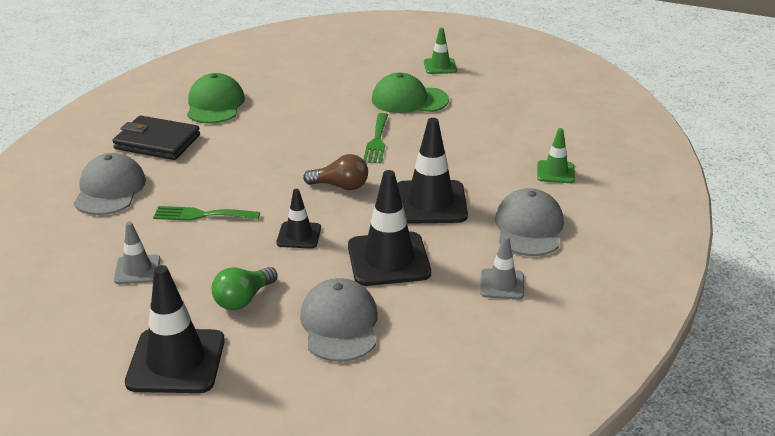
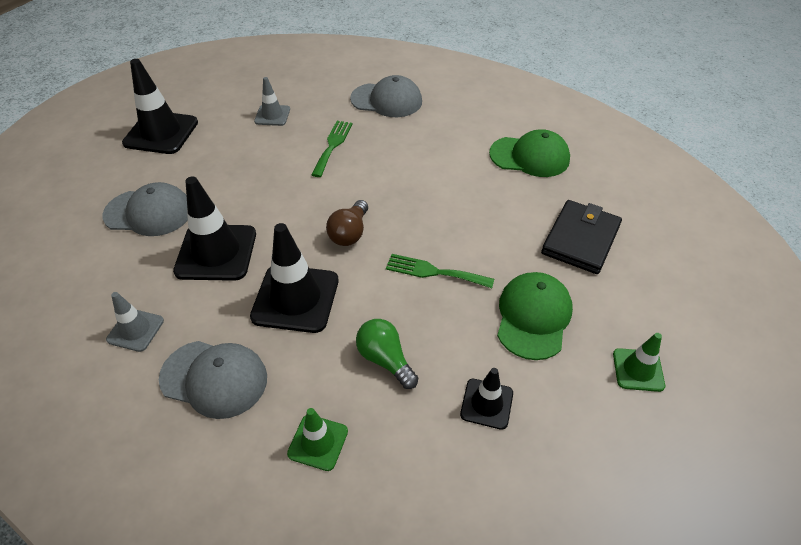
camera: 100 degrees right, 15 degrees up
(157, 142) = (459, 122): black wallet -> black wallet (580, 239)
(243, 299) = (209, 164): green light bulb -> green light bulb (385, 359)
(299, 235) = (279, 199): black traffic cone -> black traffic cone (486, 404)

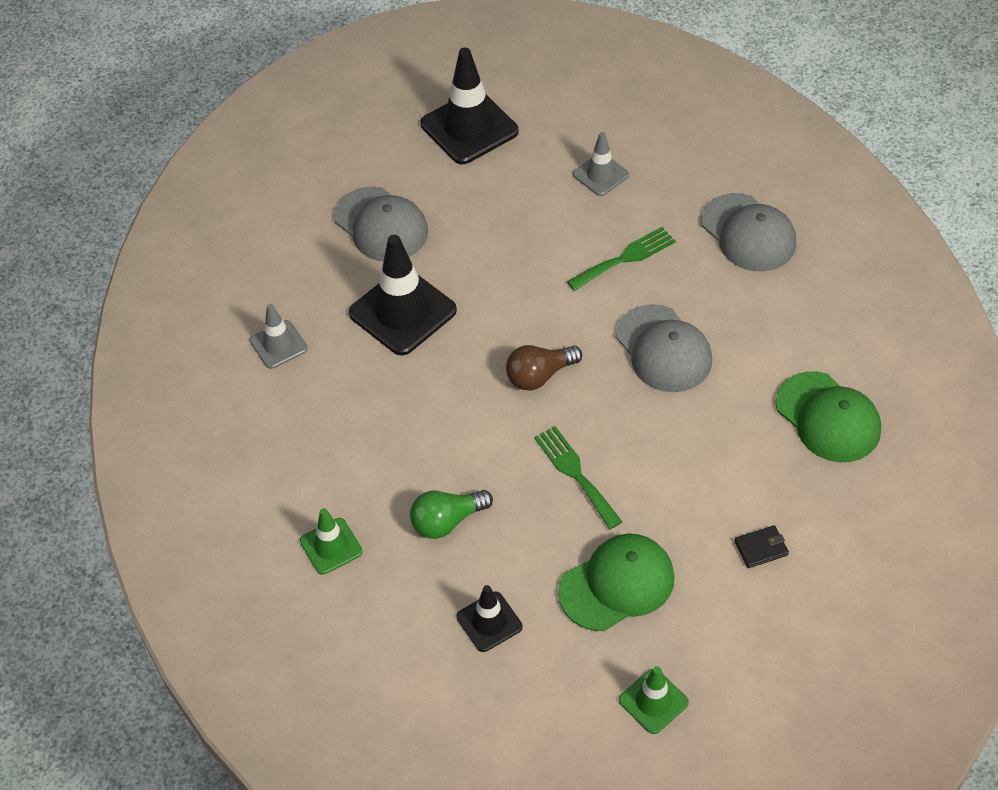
camera: 45 degrees right, 5 degrees up
(214, 378) = (302, 434): grey cap -> grey cap (663, 349)
(295, 298) = (428, 409): black traffic cone -> none
(385, 359) = (447, 521): green light bulb -> green light bulb turned 120 degrees counterclockwise
(580, 239) = (761, 548): black wallet -> black wallet, size x0.44

